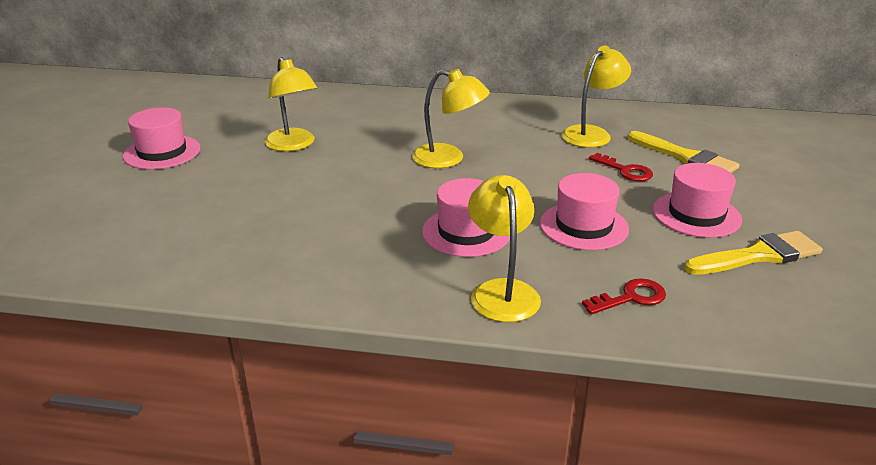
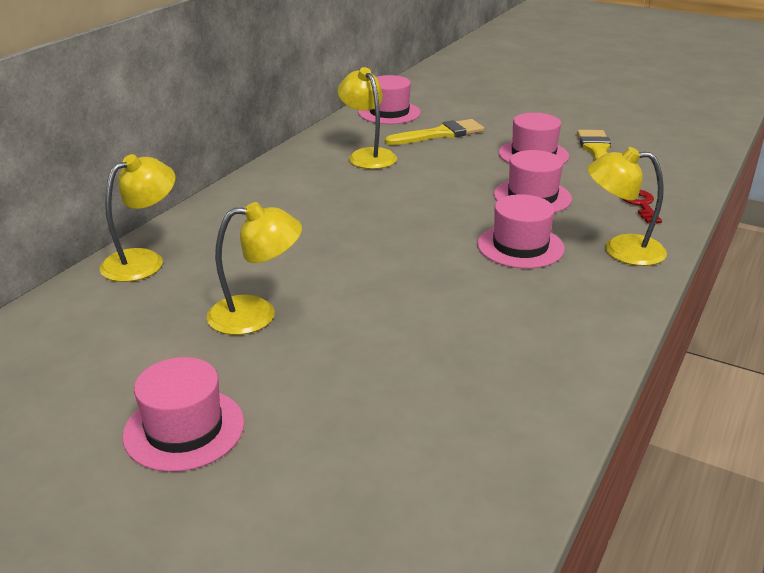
camera: 70 degrees left, 0 degrees up
(448, 159) = (368, 228): yellow lamp -> yellow lamp (143, 260)
(625, 171) = (448, 160): red key -> none
(707, 125) = (389, 113): none -> pink hat

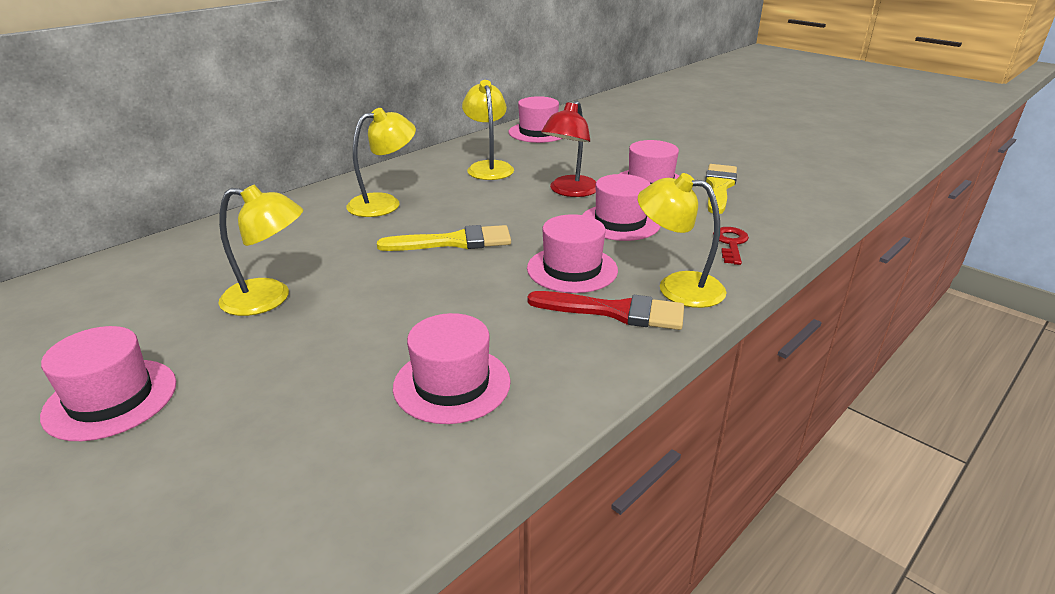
camera: 15 degrees right, 0 degrees up
(143, 260) = (216, 236): yellow lamp -> yellow lamp (384, 203)
(440, 134) = (571, 155): yellow brush -> yellow brush (454, 242)
(465, 171) = (570, 191): none -> red lamp
(490, 362) = (452, 384): none -> pink hat
(584, 279) = (616, 312): none -> red brush

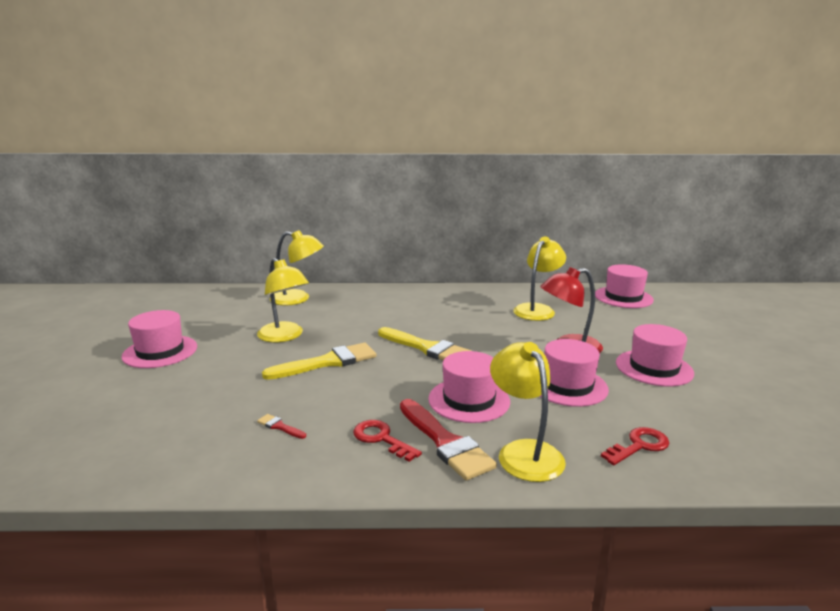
camera: 45 degrees right, 10 degrees down
(384, 203) = (429, 308): yellow lamp -> yellow lamp (298, 299)
(452, 384) = (279, 426): pink hat -> red brush
(563, 338) = (381, 439): none -> red key
(719, 187) = (722, 397): yellow brush -> yellow brush (328, 362)

